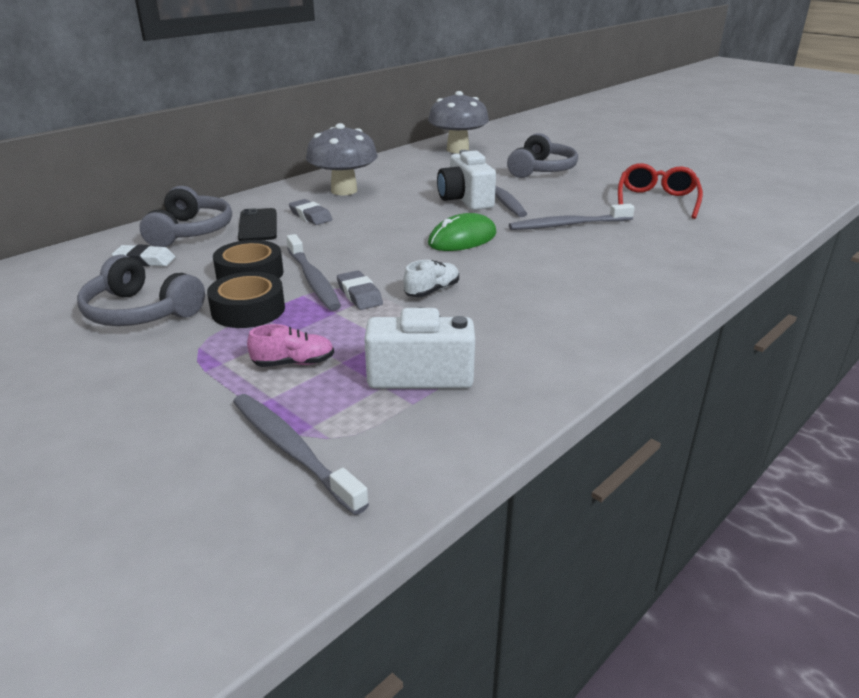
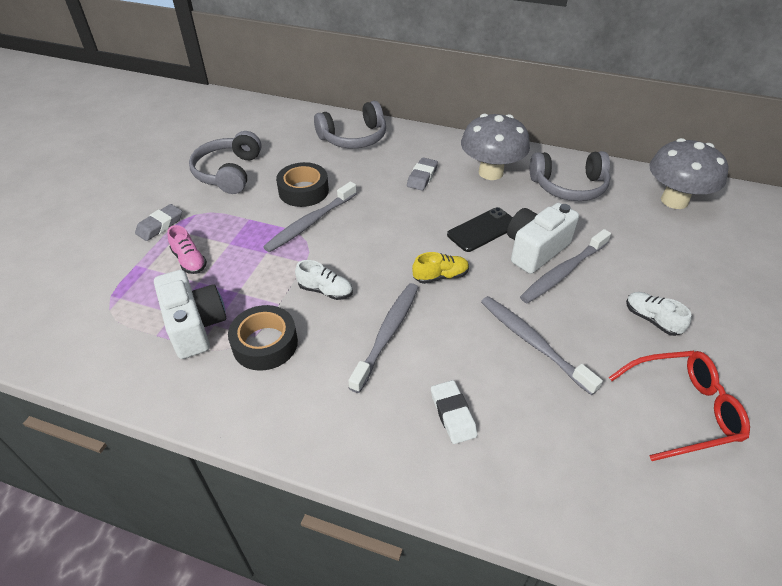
camera: 65 degrees right, 15 degrees up
(145, 260) = (298, 141): white eraser -> white eraser (453, 414)
(248, 310) = (251, 212): black tape -> black tape (265, 344)
(258, 225) = (385, 161): black phone -> black phone (483, 230)
(293, 451) = (92, 300): grey toothbrush -> grey toothbrush (387, 334)
(359, 295) = (298, 254): grey eraser -> grey eraser (160, 225)
(462, 239) = (440, 276): green mouse -> yellow shoe
(541, 170) = (682, 280): grey headphones -> grey headphones (569, 186)
(572, 187) = (652, 319): none -> white shoe

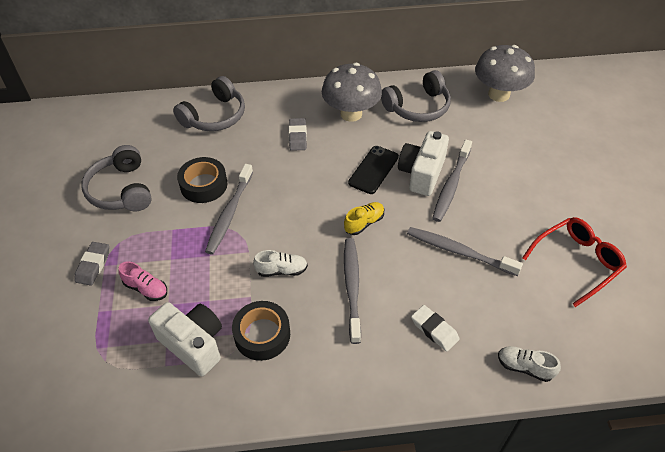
camera: 25 degrees left, 5 degrees up
(652, 319) = (528, 201): white shoe -> white shoe (524, 367)

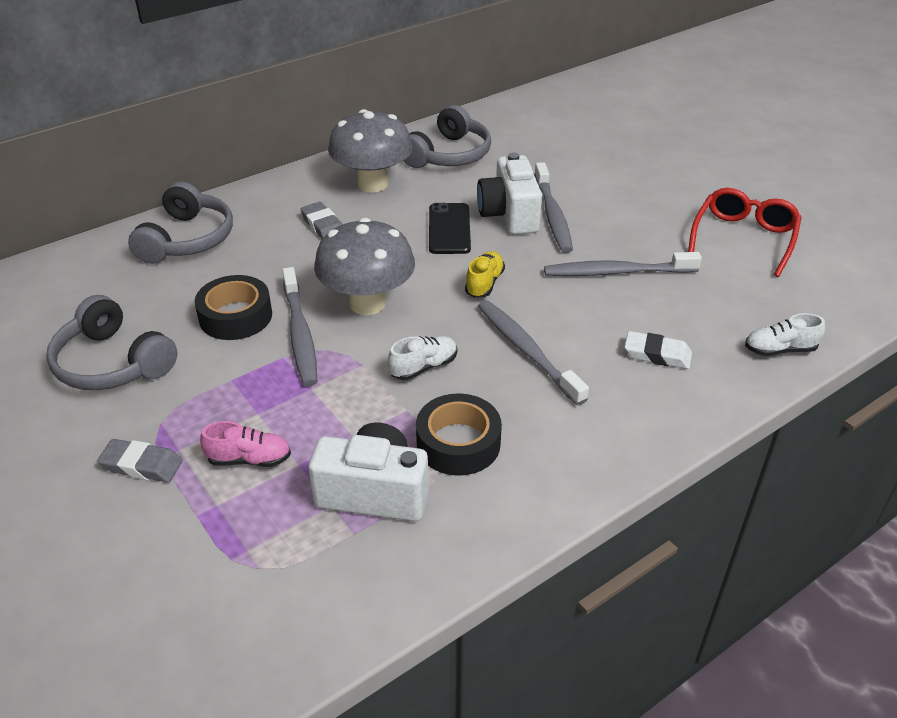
camera: 30 degrees left, 10 degrees down
(93, 265) = (142, 465): grey eraser -> grey eraser turned 60 degrees counterclockwise
(499, 94) = (529, 118): grey mushroom -> grey mushroom (367, 303)

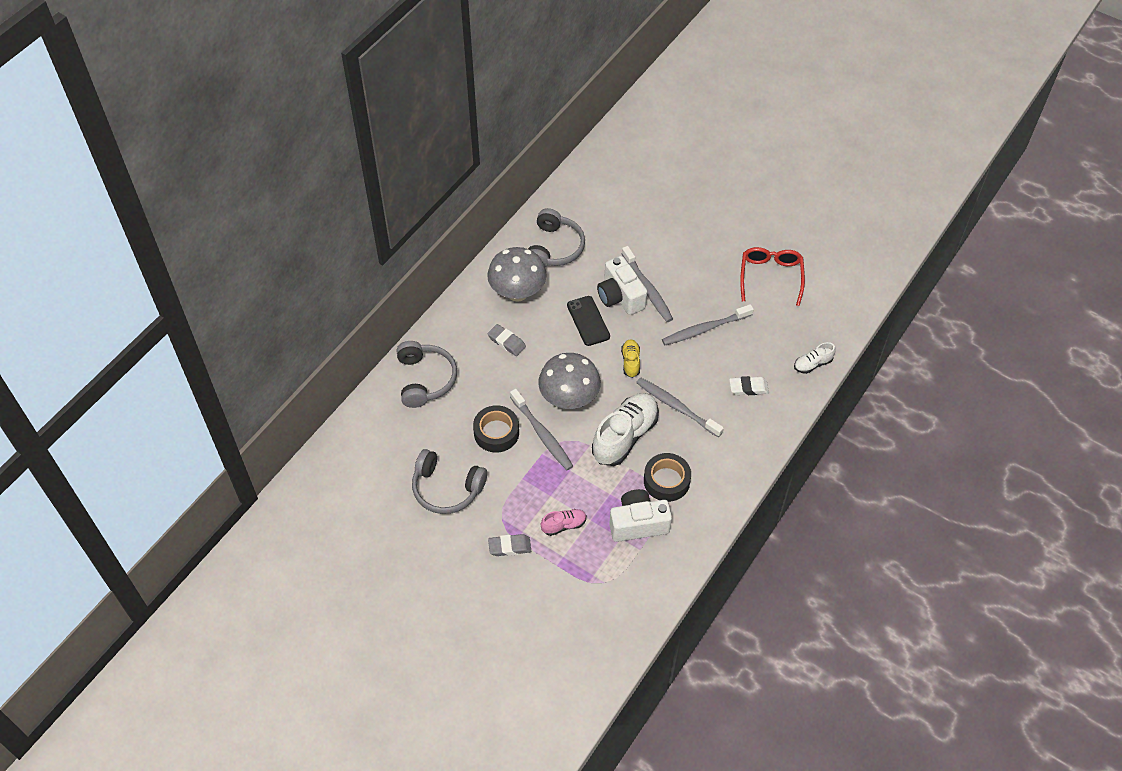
camera: 20 degrees left, 15 degrees up
(424, 367) = (625, 436): white shoe -> white shoe, size x2.04

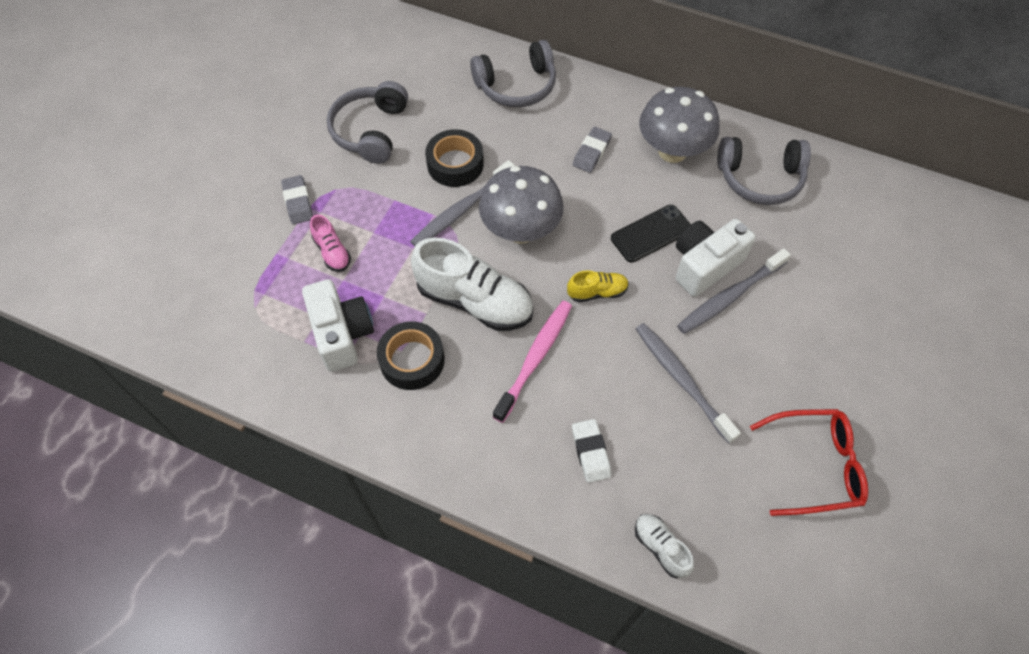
camera: 80 degrees right, 5 degrees up
(677, 407) = (535, 359): grey toothbrush -> pink toothbrush

